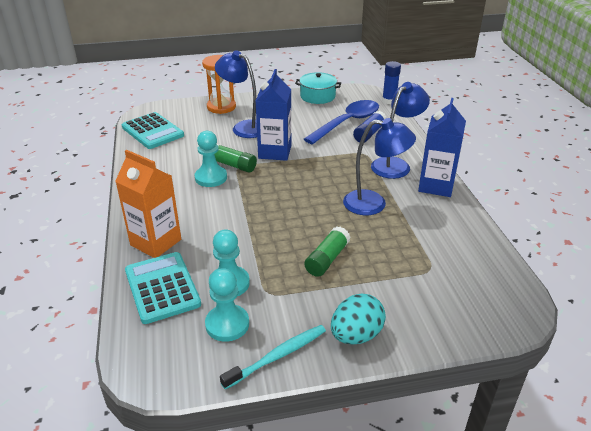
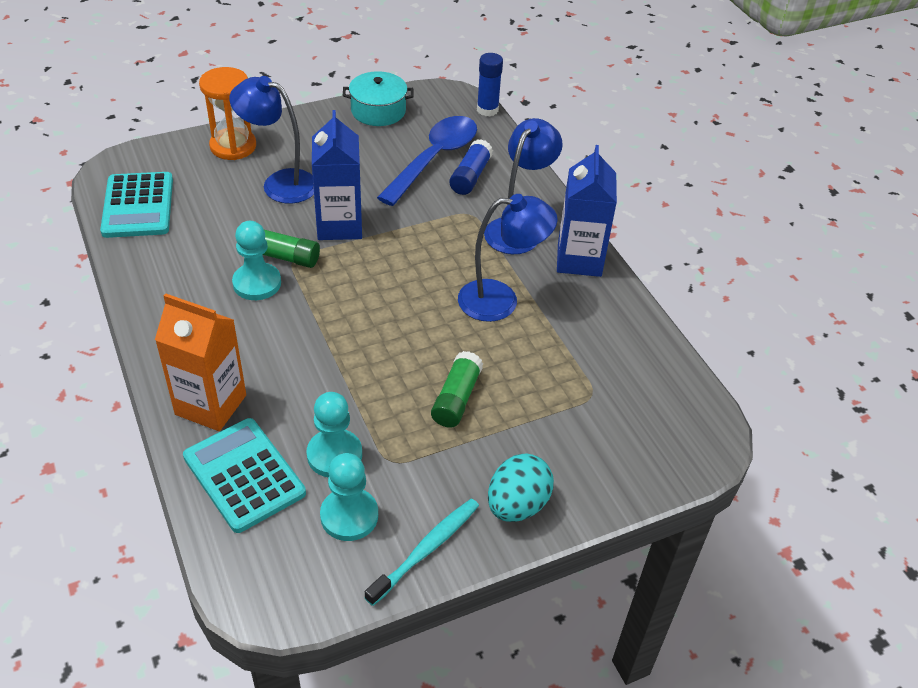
camera: 15 degrees left, 10 degrees up
(152, 131) = (138, 206): turquoise calculator -> turquoise calculator turned 45 degrees clockwise

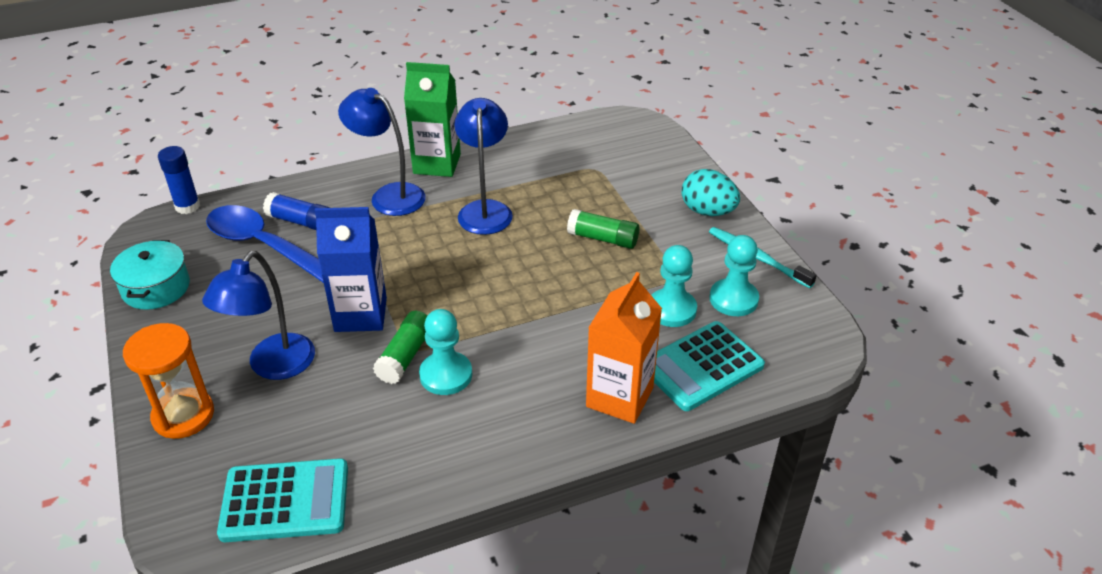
camera: 85 degrees left, 5 degrees down
(579, 259) = (437, 164): blue carton -> green carton

